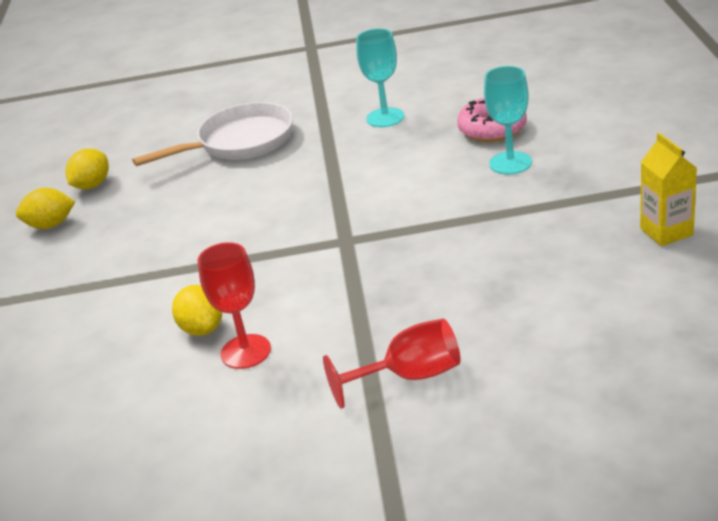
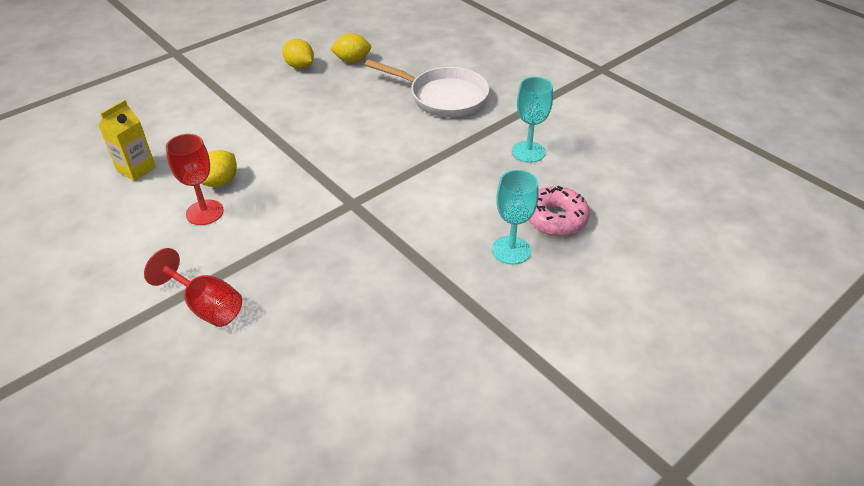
camera: 50 degrees right, 10 degrees up
(666, 232) = (468, 394): yellow carton -> yellow carton (136, 169)

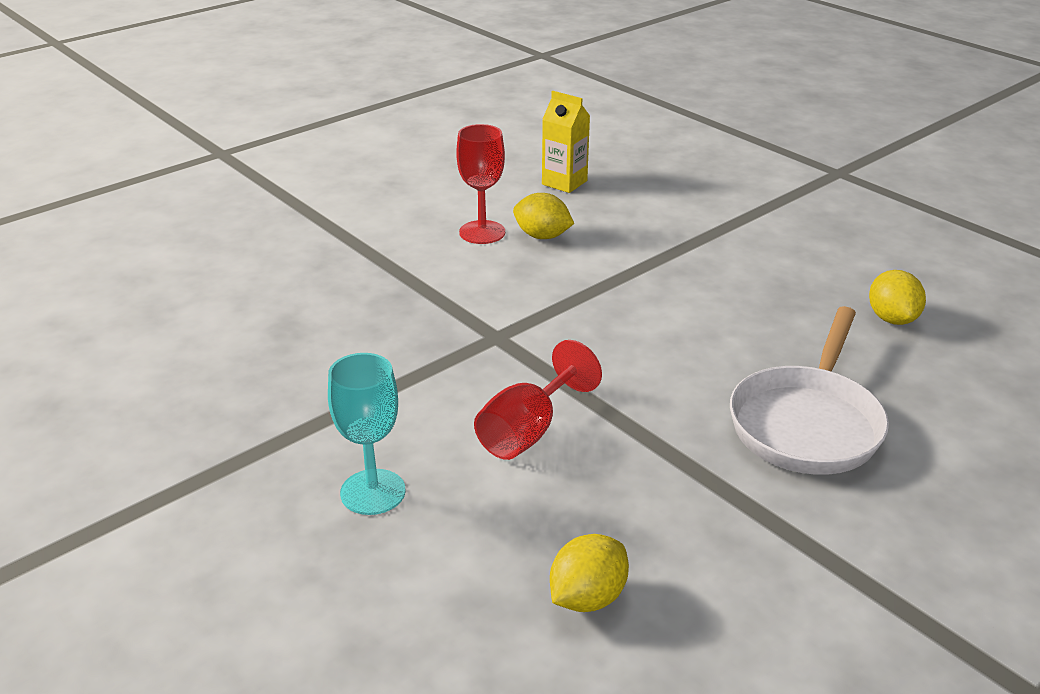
camera: 90 degrees right, 10 degrees down
(206, 306) = (323, 251): red goblet -> red goblet (528, 431)
(300, 66) = (847, 270): yellow lemon -> yellow lemon (587, 597)
(528, 152) = (646, 531): turquoise goblet -> none
(555, 218) = (446, 553): pink donut -> none

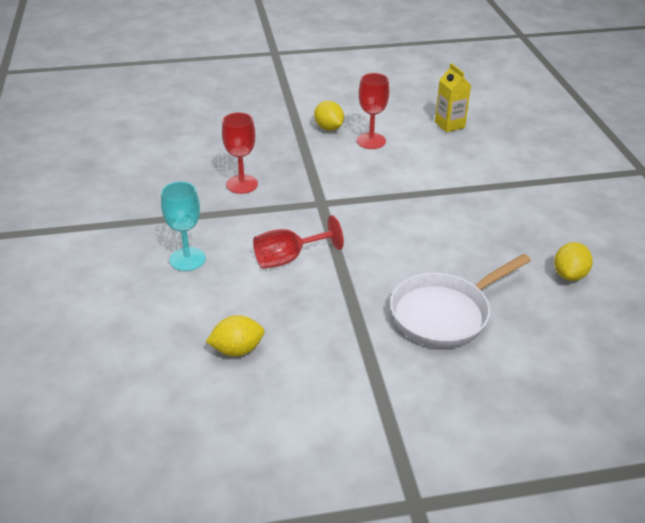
camera: 30 degrees right, 5 degrees up
(351, 350) = (242, 184): none -> red goblet
(542, 236) = (403, 154): yellow lemon -> yellow lemon (328, 128)

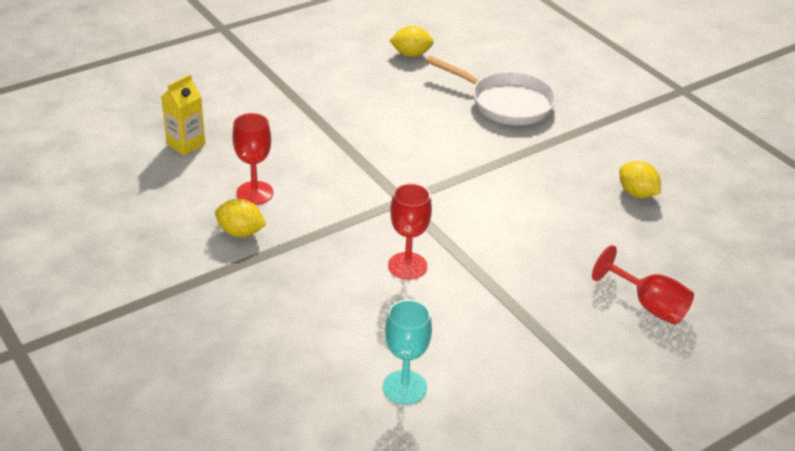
camera: 115 degrees left, 0 degrees up
(187, 259) = (558, 261): turquoise goblet -> turquoise goblet (404, 387)
(288, 259) = (505, 197): red goblet -> red goblet (649, 305)
(328, 128) = (240, 232): yellow lemon -> yellow lemon turned 75 degrees clockwise

